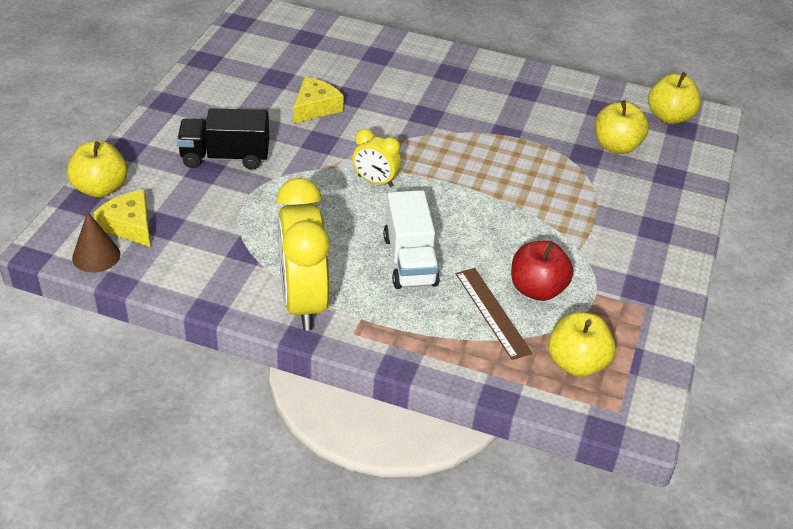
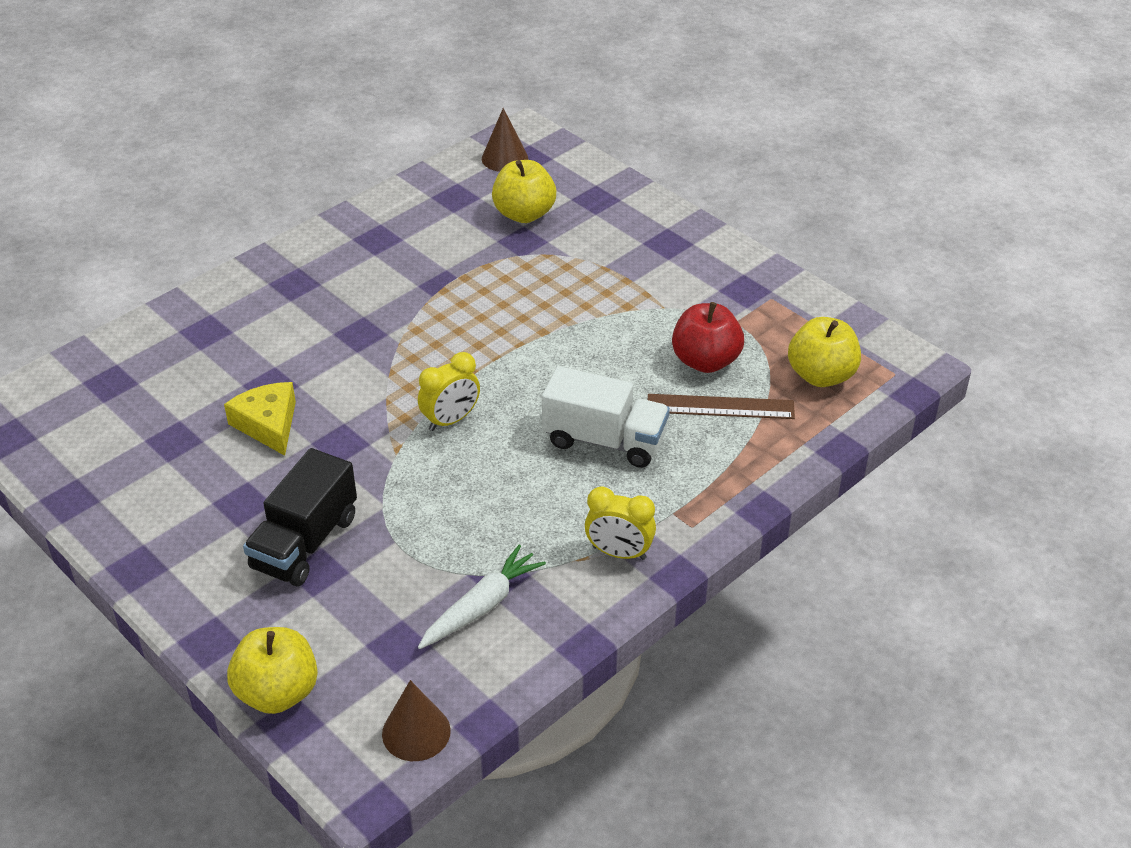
camera: 60 degrees left, 0 degrees up
(130, 225) = (377, 680): yellow cheese -> none
(215, 250) = (482, 606): none -> white carrot
(303, 302) = (619, 553): yellow clock -> yellow clock, size x0.51
(669, 117) = (504, 158): yellow apple -> brown cone

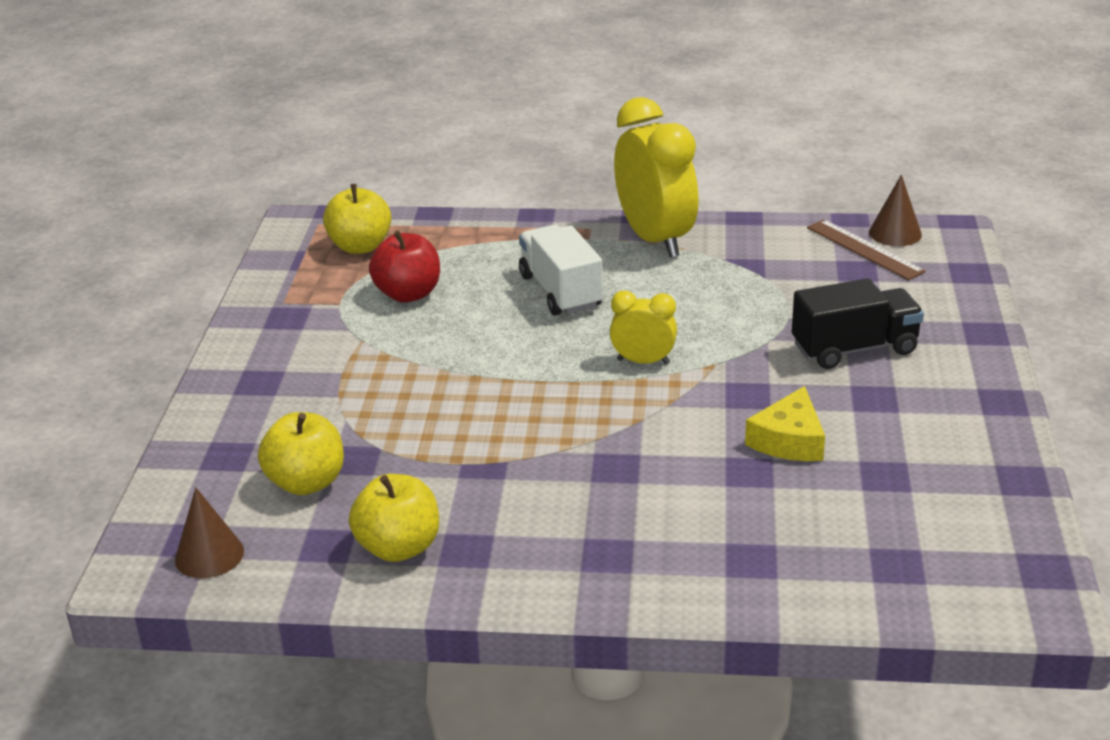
camera: 130 degrees left, 10 degrees down
(277, 692) = (963, 287): yellow apple -> yellow apple (398, 547)
(482, 606) = (778, 260): white carrot -> none
(619, 553) = (655, 239): yellow clock -> yellow clock, size x1.97
(720, 407) = (454, 267): brown ruler -> brown ruler (864, 249)

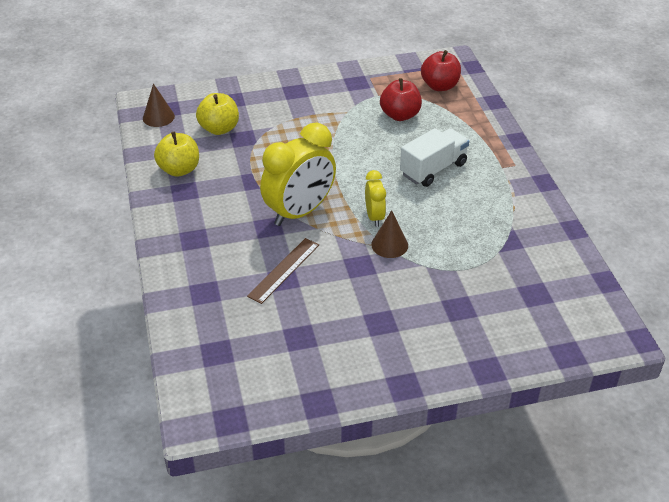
camera: 70 degrees right, 10 degrees up
(360, 246) = (440, 86): yellow apple -> red apple
(655, 239) = (518, 194): yellow clock -> yellow clock (299, 212)
(789, 440) = (319, 290): yellow cheese -> none
(854, 349) = (433, 306): black truck -> none
(864, 249) = (566, 294): brown ruler -> brown ruler (284, 270)
(895, 233) = (600, 307): brown cone -> brown cone (389, 245)

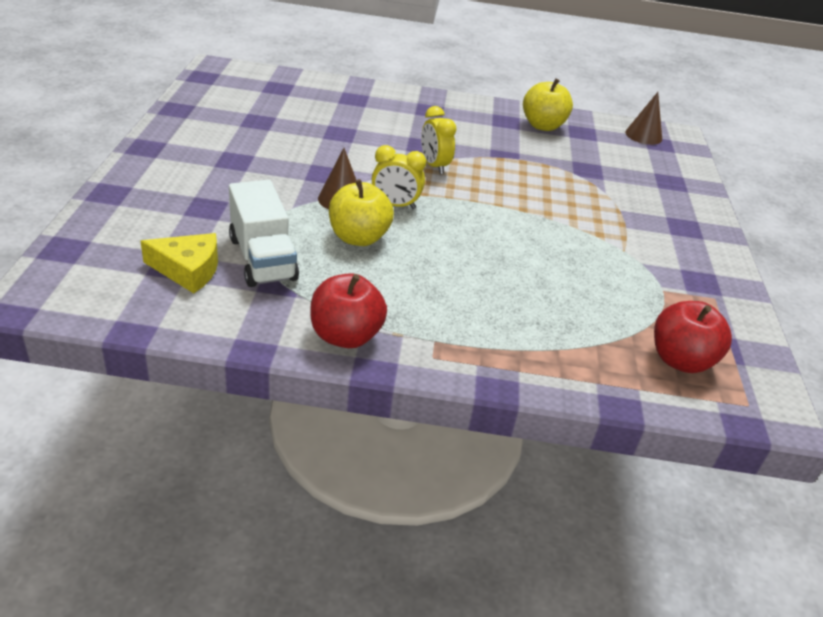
camera: 105 degrees right, 5 degrees down
(219, 129) = (611, 161): yellow apple -> yellow apple (358, 238)
(284, 270) = (351, 136): brown ruler -> none
(299, 212) = (434, 166): yellow clock -> yellow clock, size x0.51
(400, 115) = (604, 292): red apple -> red apple (345, 336)
(433, 169) = (462, 276): white truck -> white truck (262, 259)
(533, 284) = (188, 270): none -> yellow cheese

